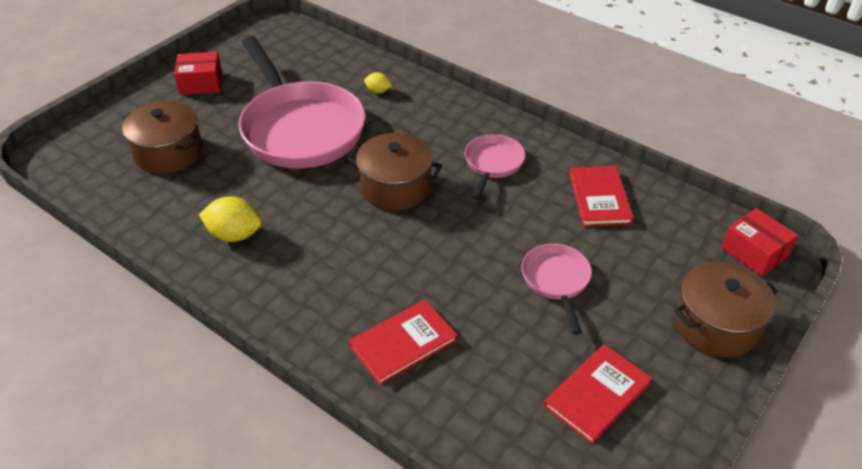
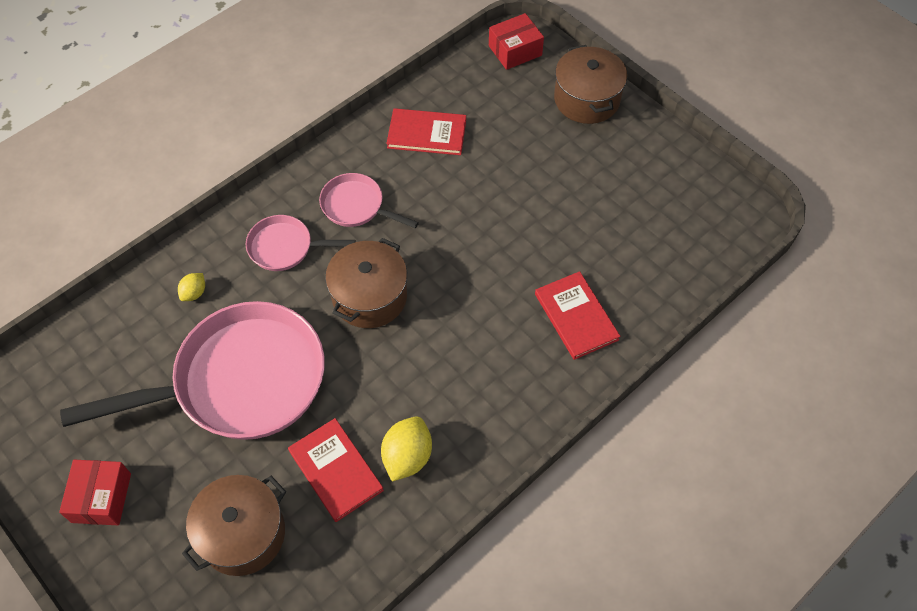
camera: 80 degrees left, 15 degrees up
(556, 281) = (523, 190): pink pan -> pink pan (285, 247)
(597, 394) = (643, 192): red book -> red book (335, 470)

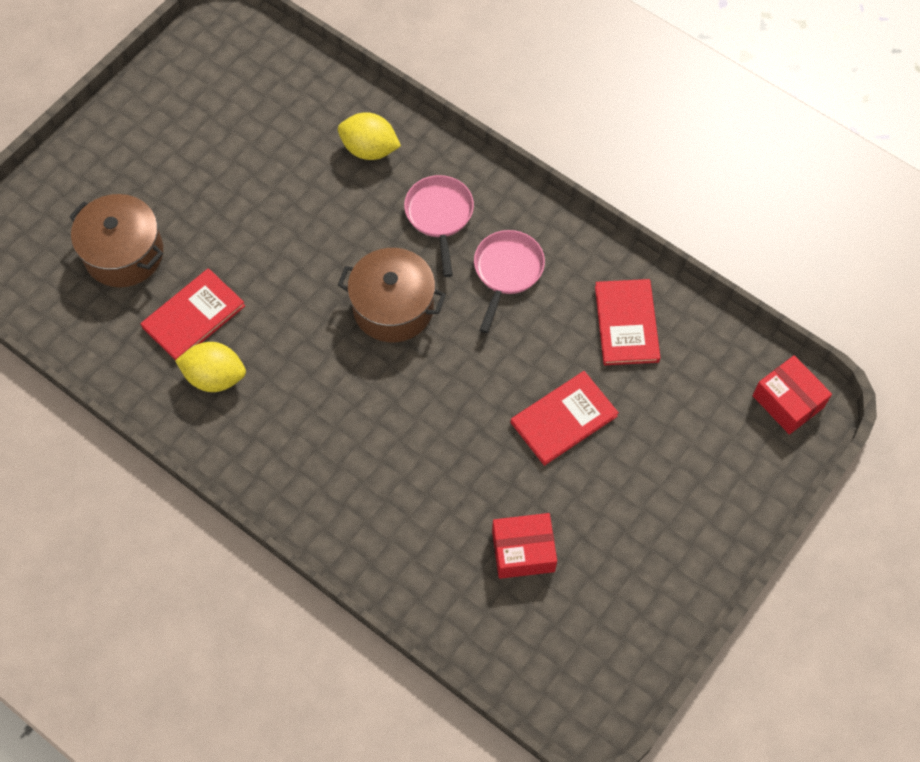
camera: 80 degrees right, 5 degrees up
(101, 498) = (147, 135): red box -> red box (523, 551)
(194, 293) = (369, 149): yellow lemon -> yellow lemon, size x1.80
(240, 381) = (277, 214): pink pan -> none
(576, 317) = (403, 519): red book -> red book (563, 419)
(586, 99) = (729, 497): brown pot -> none

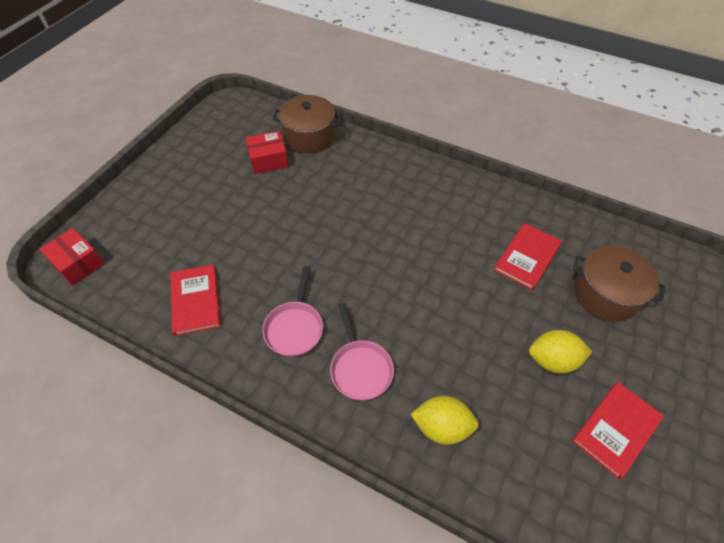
camera: 170 degrees right, 10 degrees down
(215, 377) = (492, 222): yellow lemon -> yellow lemon (553, 360)
(393, 307) = (381, 285): brown pot -> brown pot (309, 136)
(563, 419) = (245, 230): red book -> red book (616, 429)

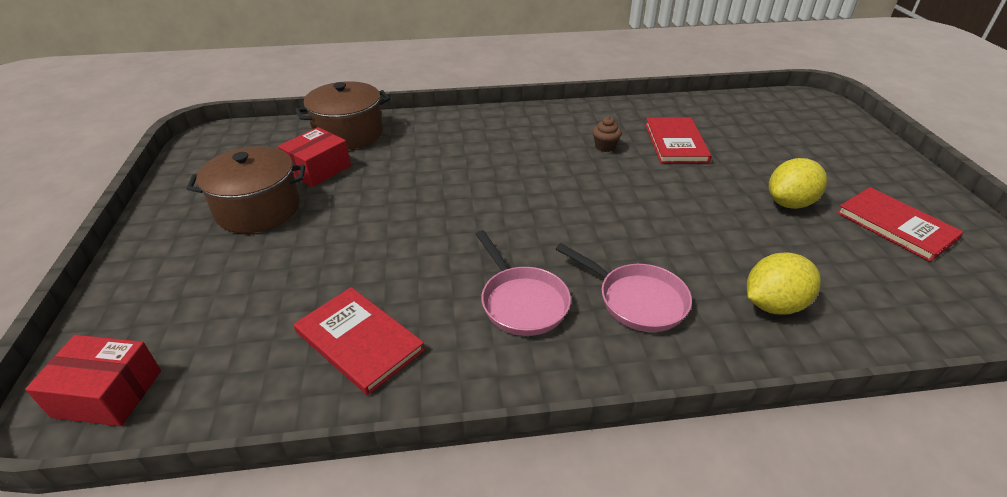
camera: 35 degrees left, 15 degrees down
(468, 233) = (605, 147): none -> brown cupcake
(605, 294) = (765, 141): brown pot -> brown pot (258, 209)
(616, 429) = (895, 225): red book -> red book turned 45 degrees counterclockwise

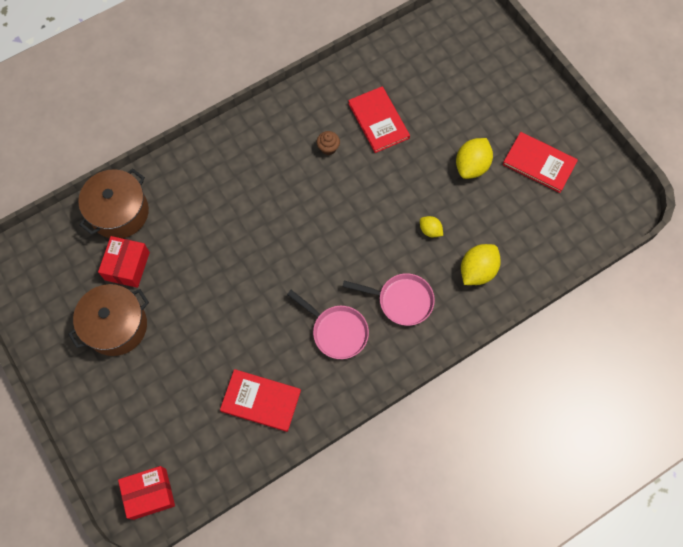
camera: 25 degrees left, 30 degrees up
(709, 243) = (430, 230): none -> yellow lemon

